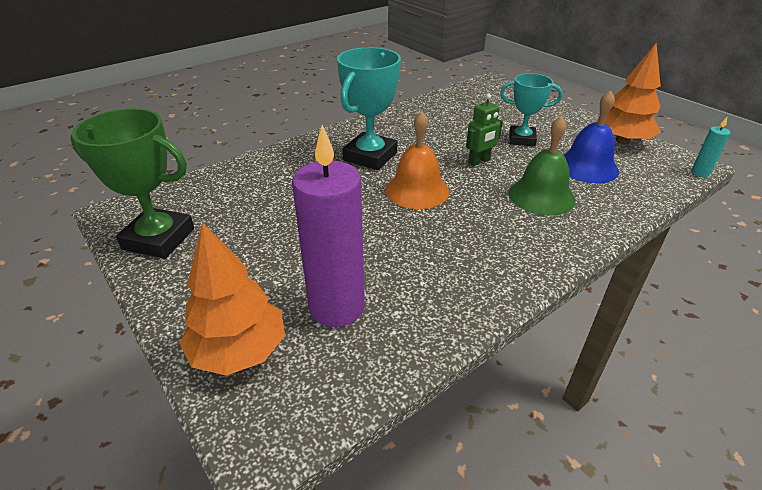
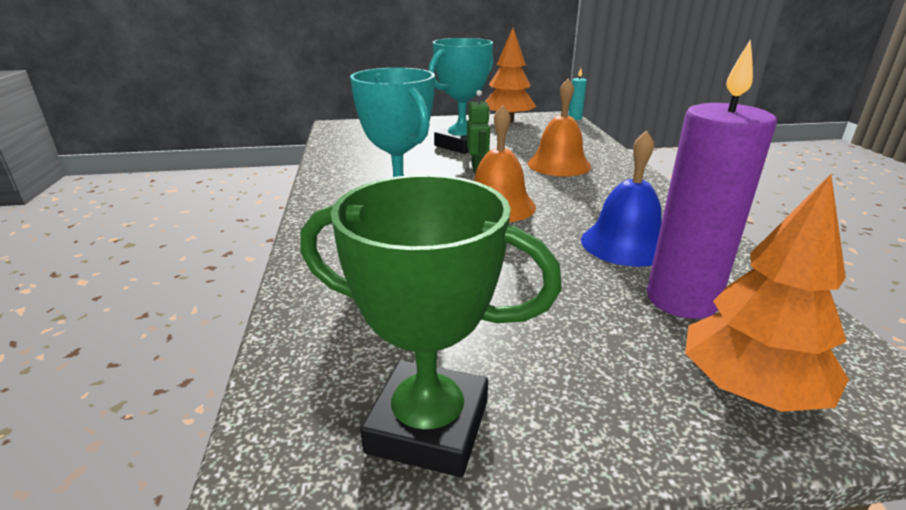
camera: 60 degrees left, 10 degrees down
(159, 239) = (428, 426): green trophy -> green trophy turned 60 degrees clockwise
(522, 139) = (461, 145): turquoise trophy -> turquoise trophy, size x1.53
(541, 196) = (559, 164): green bell -> orange bell
(587, 167) = (532, 140): blue bell -> blue bell (625, 244)

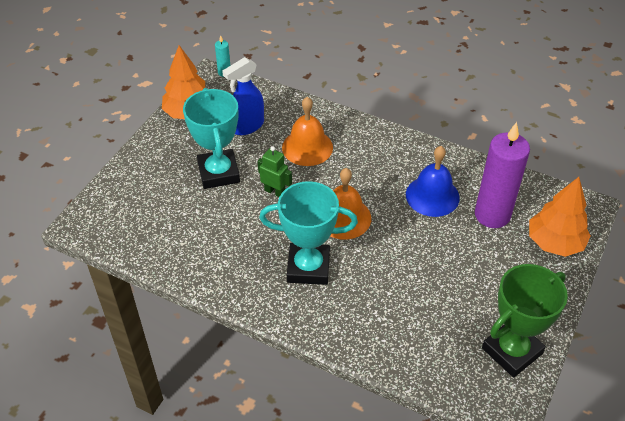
camera: 55 degrees left, 20 degrees up
(534, 139) = (247, 126): none -> blue spray bottle

